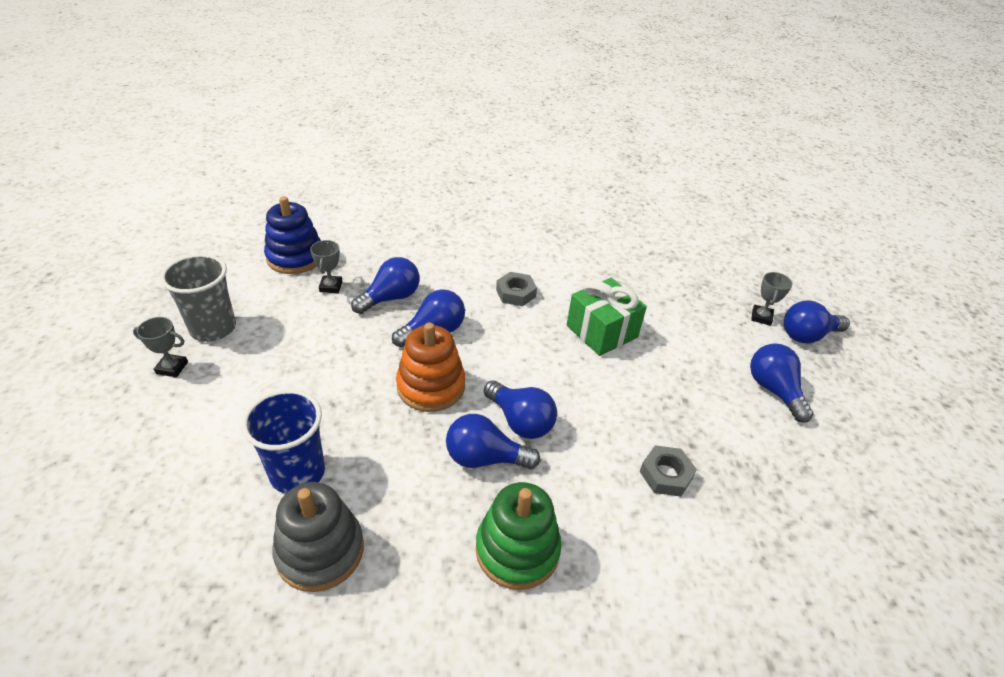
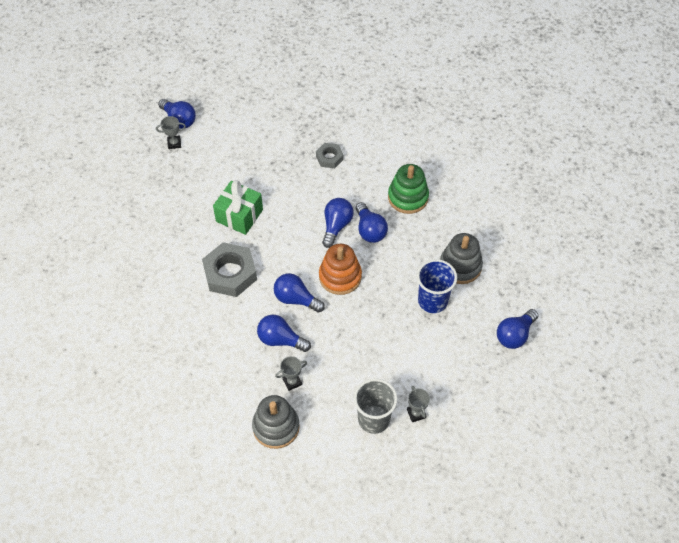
camera: 115 degrees left, 15 degrees up
(295, 257) = (276, 427): blue stacking toy -> grey stacking toy
(516, 293) = (230, 273): grey nut -> grey nut, size x1.85
(774, 390) = (239, 128): blue light bulb -> blue light bulb (514, 335)

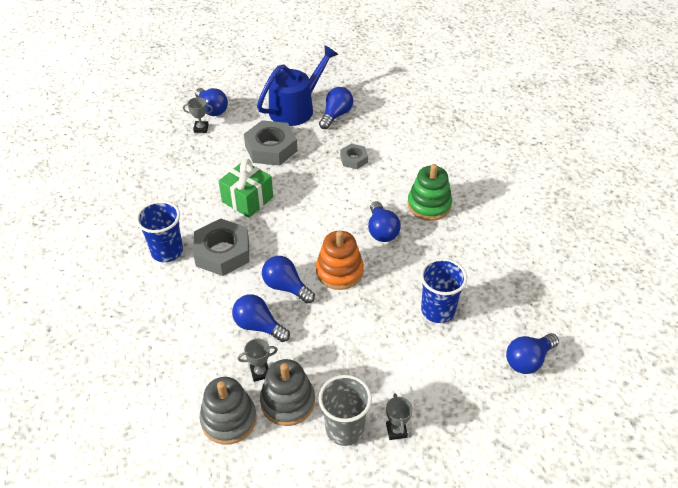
camera: 10 degrees right, 10 degrees down
(179, 280) = (167, 251): none -> blue cup
(248, 157) = (271, 148): none -> grey nut
(261, 108) = (296, 108): none -> blue watering can
(336, 226) = (346, 222): blue light bulb -> blue light bulb (336, 115)
(460, 266) = (475, 279): grey stacking toy -> grey stacking toy (287, 402)

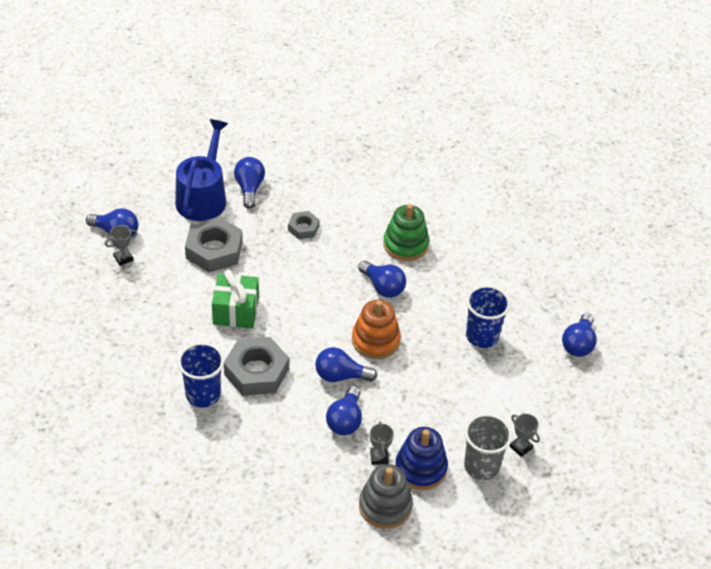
camera: 35 degrees left, 0 degrees up
(258, 326) = (345, 420): blue light bulb -> blue light bulb turned 75 degrees counterclockwise
(260, 372) = (379, 457): grey trophy -> grey trophy turned 45 degrees counterclockwise
(287, 402) = (420, 468): grey stacking toy -> blue stacking toy

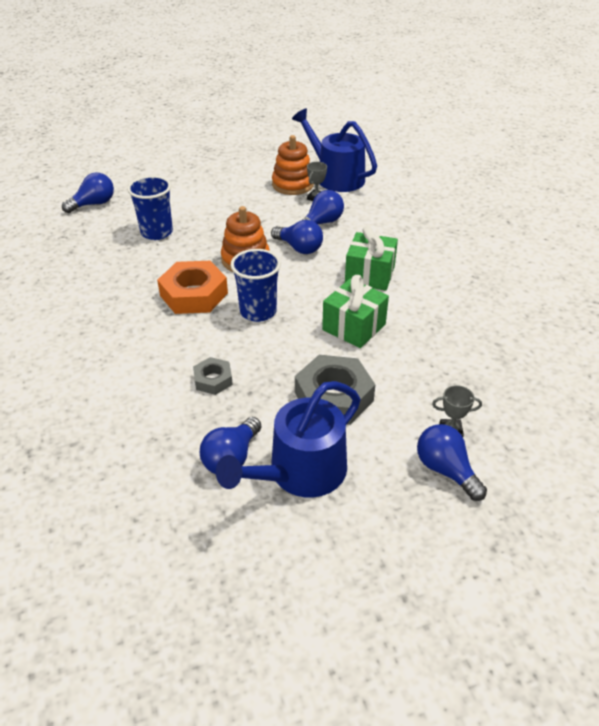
camera: 145 degrees left, 5 degrees down
(203, 395) = (429, 276): blue cup -> blue cup (258, 311)
(256, 371) = (369, 275): grey nut -> green gift
(383, 287) = (194, 294): blue light bulb -> orange nut
(385, 506) = (336, 177): grey stacking toy -> blue watering can
(405, 245) = (129, 320): green stacking toy -> none
(420, 468) = (293, 184): blue stacking toy -> orange stacking toy
(481, 466) = (250, 173): grey cup -> none
(521, 447) = (212, 173): grey trophy -> none

